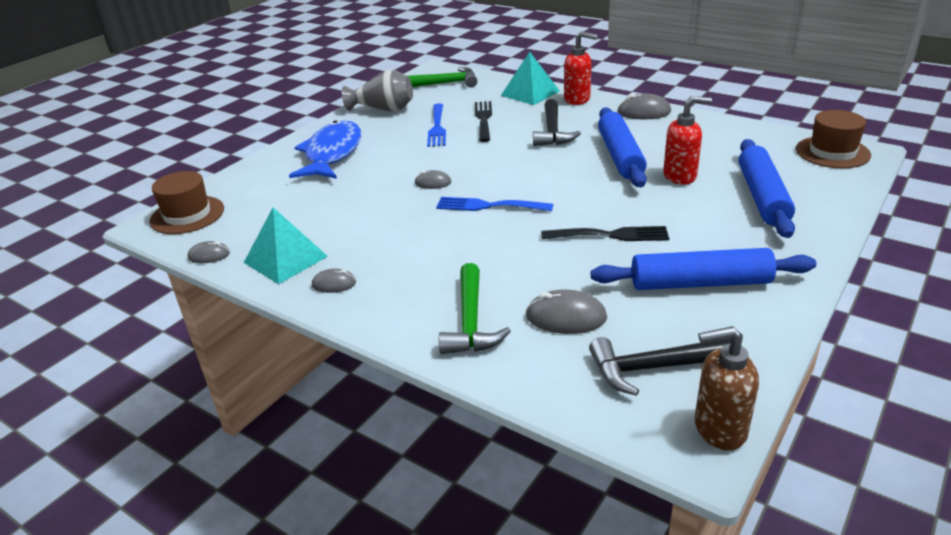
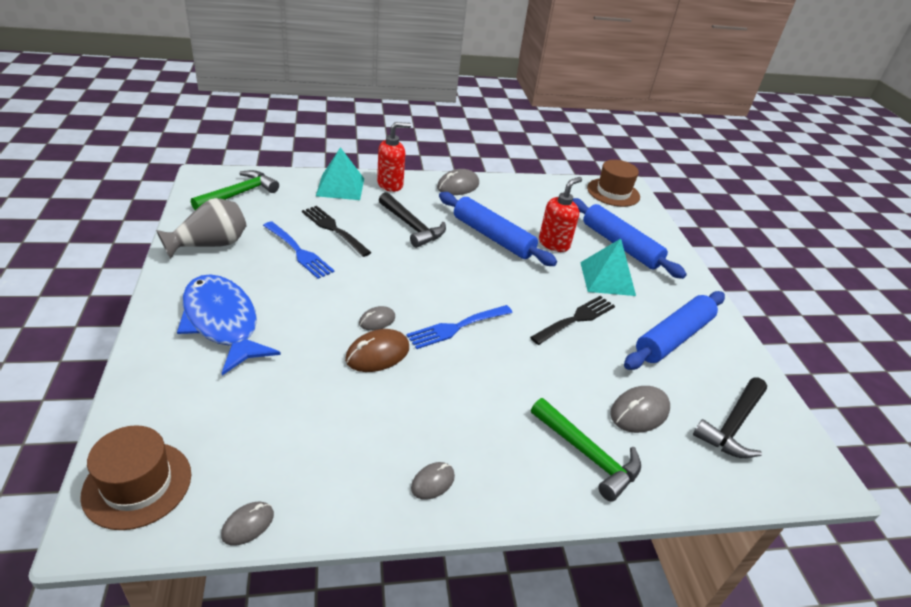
camera: 50 degrees left, 5 degrees up
(285, 259) = (346, 480): turquoise pyramid -> turquoise pyramid (607, 278)
(404, 202) = (377, 354): none -> brown mouse
(719, 429) = (811, 452): brown soap dispenser -> none

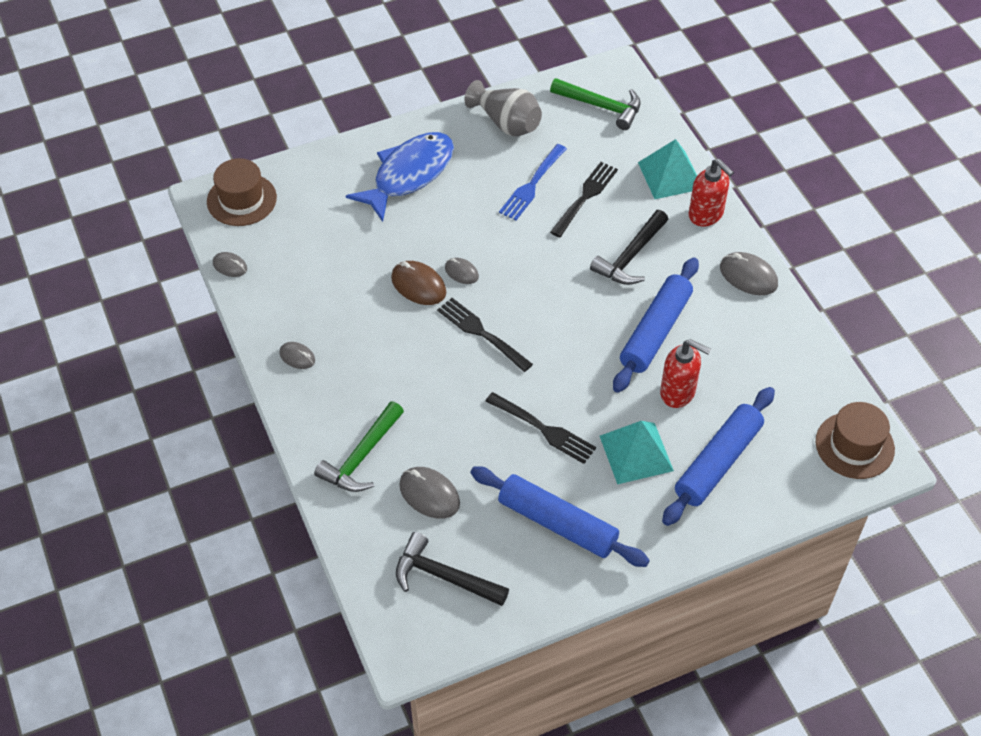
camera: 80 degrees right, 15 degrees up
(457, 327) = (481, 333): blue fork -> black fork

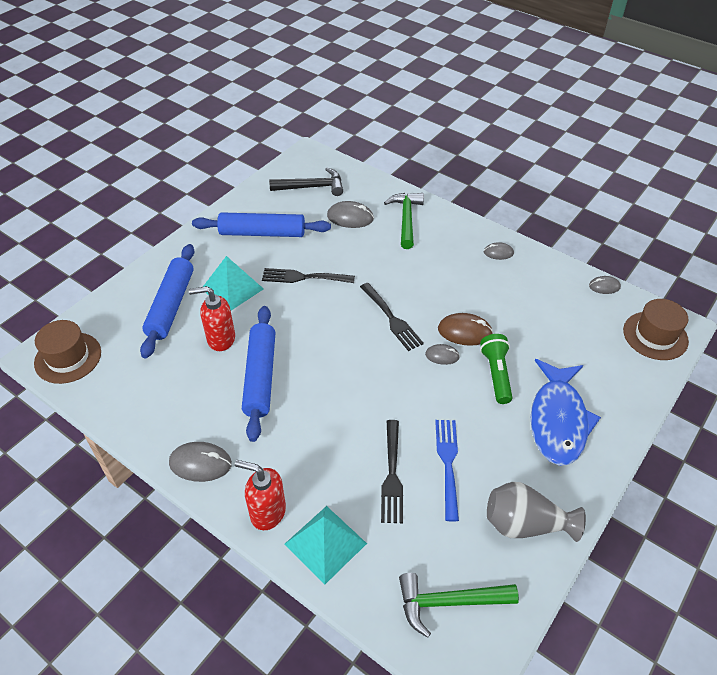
camera: 150 degrees right, 5 degrees down
(426, 233) = (496, 374): none -> green flashlight
(481, 333) = (391, 319): black fork -> black fork turned 45 degrees clockwise
(630, 256) = (316, 433): black hammer -> none

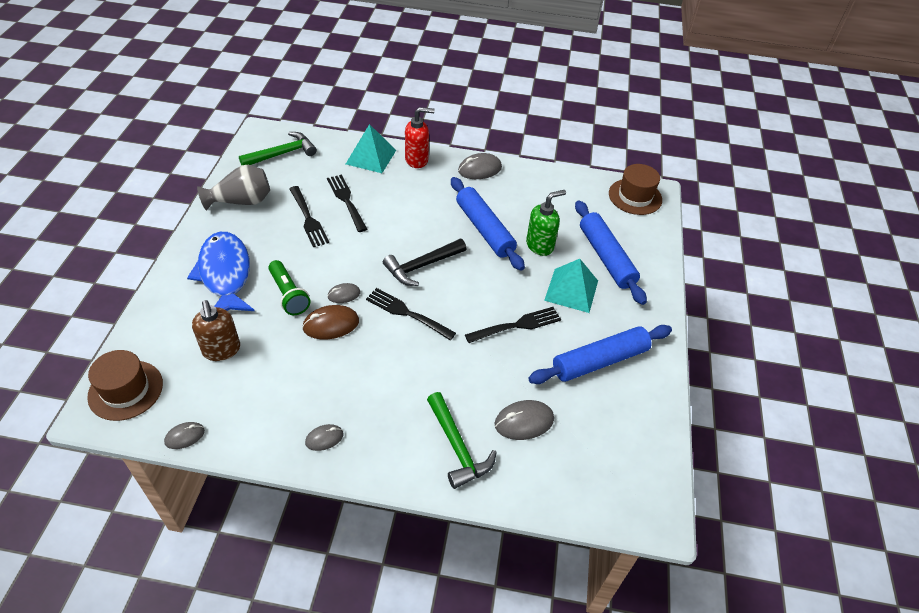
camera: 150 degrees right, 0 degrees up
(220, 339) = (540, 245): red soap dispenser -> green soap dispenser
(312, 187) = (603, 453): black hammer -> black hammer (422, 266)
(448, 463) = (308, 219): blue fork -> black fork
(569, 342) = (221, 350): none -> brown soap dispenser

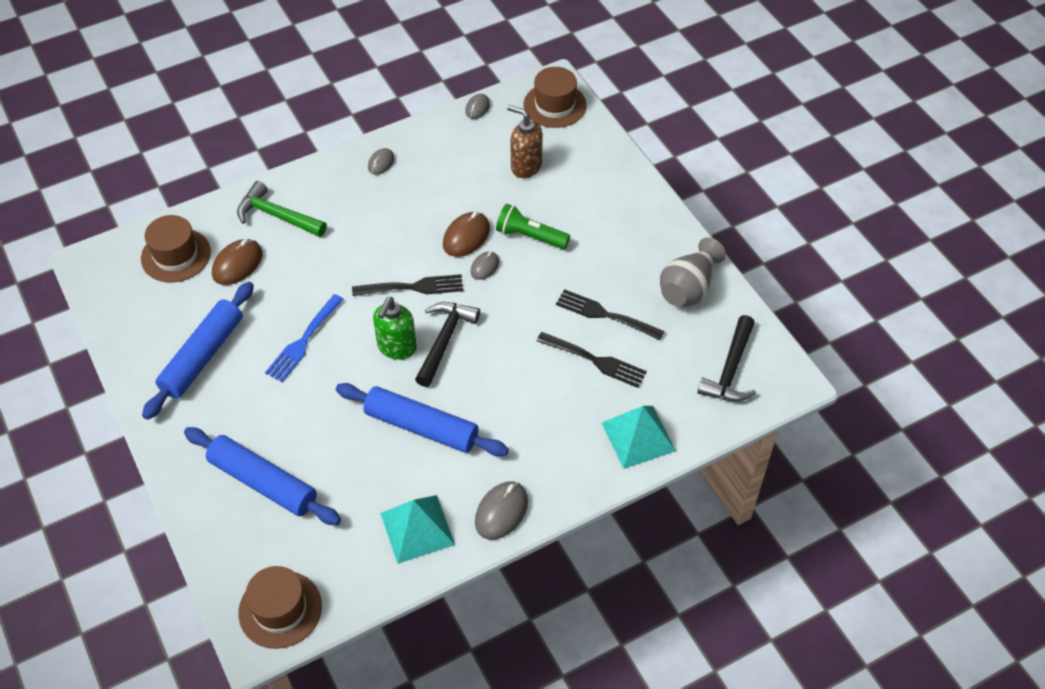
camera: 145 degrees right, 5 degrees up
(225, 274) = (603, 217): blue fish -> none
(282, 154) = (730, 369): green hammer -> black hammer
(417, 160) = (585, 471): red soap dispenser -> none
(517, 325) = (303, 341): black fork -> blue fork
(524, 422) = (237, 264): grey mouse -> brown mouse
(540, 245) = (346, 447): green soap dispenser -> green soap dispenser (396, 347)
(571, 290) = (275, 414): turquoise pyramid -> turquoise pyramid (417, 528)
(572, 468) = (176, 255): none -> brown hat

